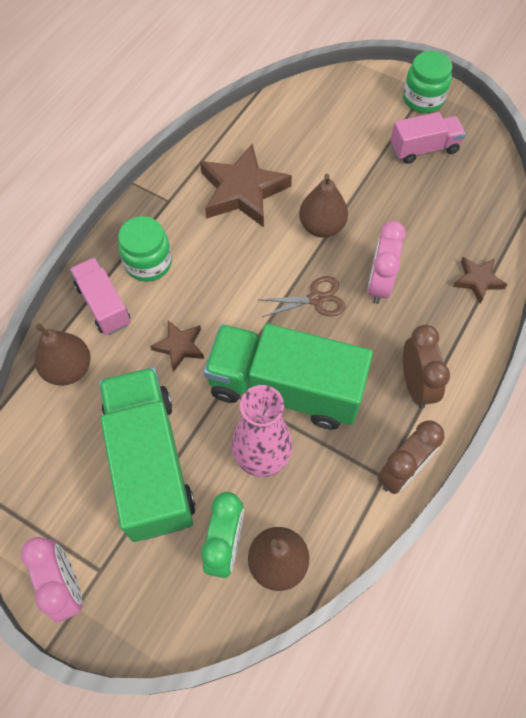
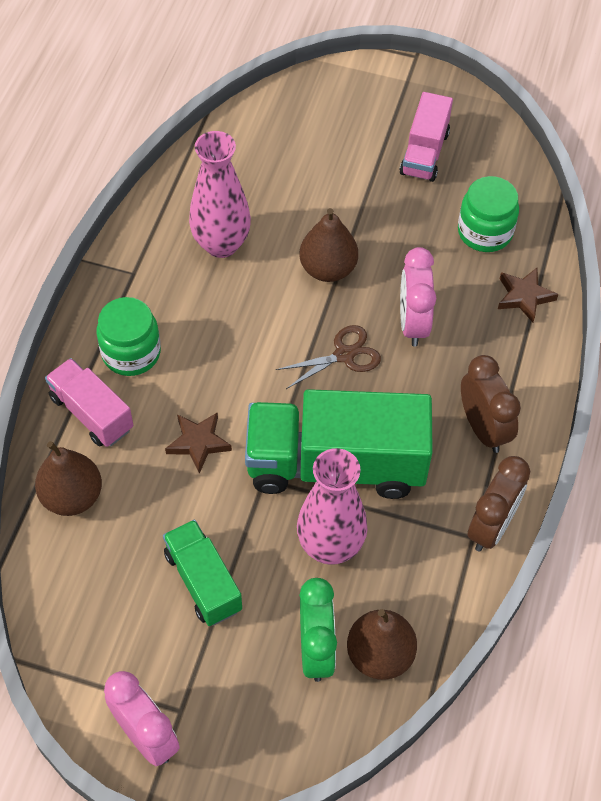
camera: 15 degrees left, 5 degrees down
(150, 463) = (203, 581): green truck -> green truck, size x0.54
(243, 191) = (221, 244): brown star -> pink vase
(423, 99) = (408, 92): green jar -> green jar (485, 232)
(424, 149) = (424, 153): pink truck -> pink truck turned 135 degrees clockwise

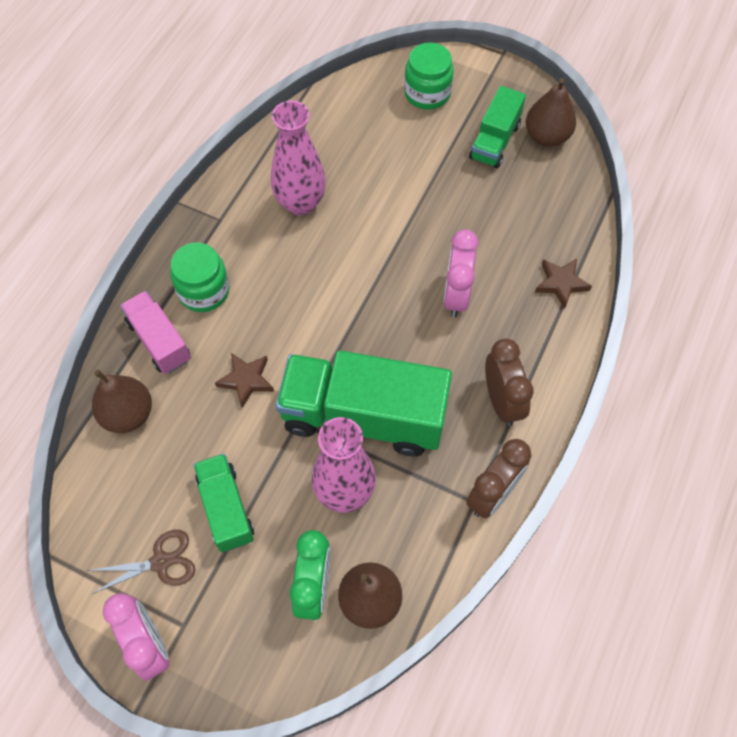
camera: 10 degrees right, 5 degrees up
(328, 269) = (389, 236): brown pear -> brown pear (546, 136)
(344, 355) = (389, 317): brown scissors -> brown scissors (160, 562)
(424, 153) = (494, 141): pink truck -> green truck
(485, 232) = (536, 220): green jar -> green jar (427, 93)

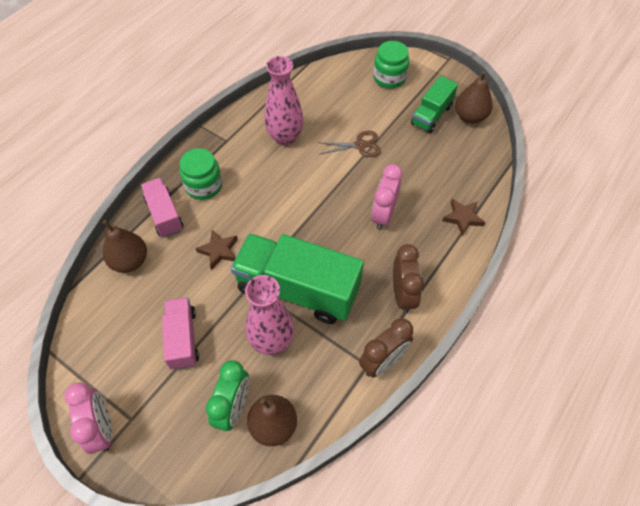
camera: 10 degrees right, 5 degrees down
(160, 562) = (126, 369): brown scissors -> brown scissors (360, 145)
(226, 508) = (183, 339): green truck -> pink truck

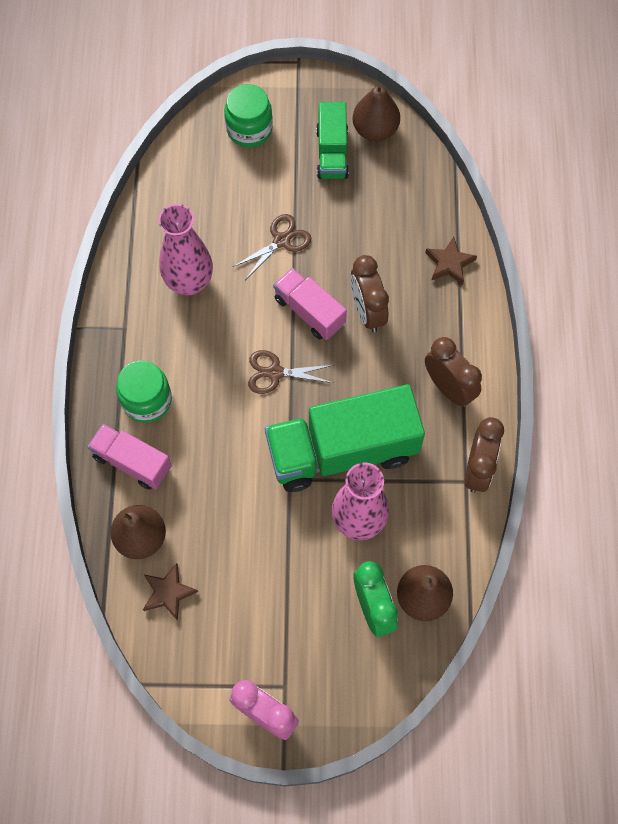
camera: 35 degrees left, 10 degrees up
(183, 339) = (269, 578): pink truck -> pink truck (309, 311)
(219, 251) = (227, 463): brown star -> brown star (168, 593)
(294, 216) = (275, 373): none -> brown scissors
(383, 215) = (367, 311): pink clock -> brown clock

